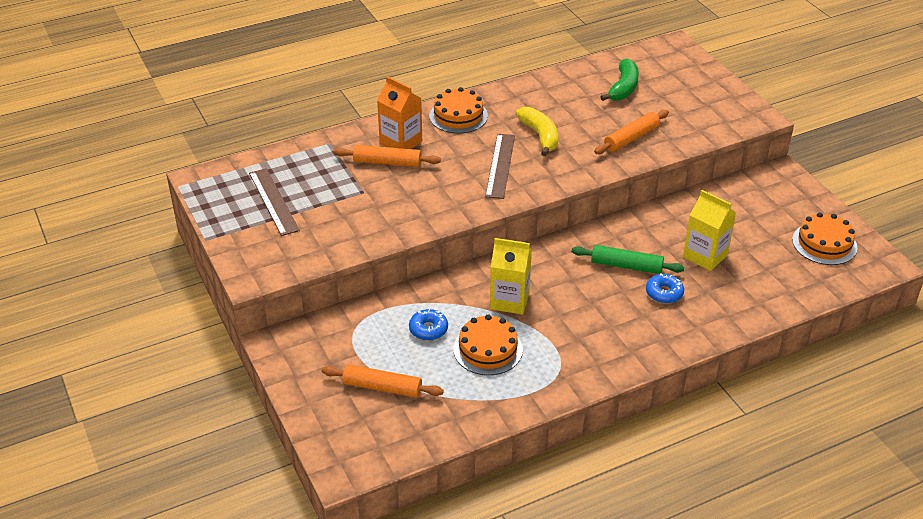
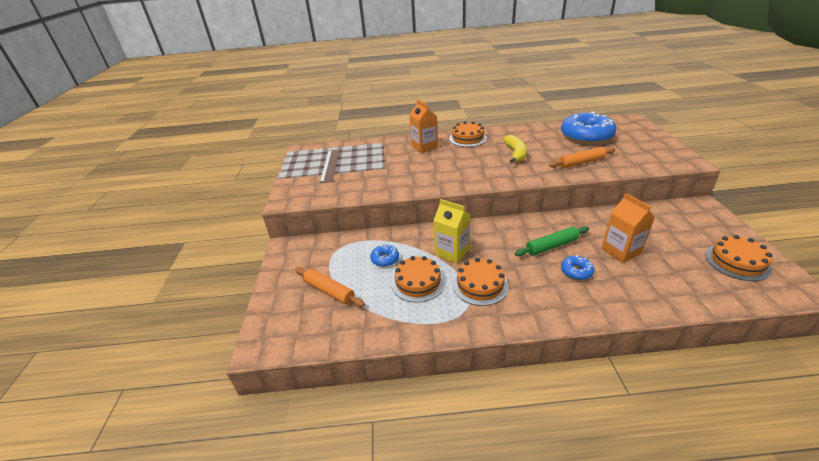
camera: 25 degrees right, 5 degrees down
(387, 162) = (409, 155): orange rolling pin -> none
(500, 165) = (479, 166): brown ruler -> none
(563, 335) = (480, 285): none -> orange cake
(623, 88) = (586, 136): green banana -> blue donut
(626, 266) = (551, 246): green rolling pin -> green rolling pin turned 60 degrees counterclockwise
(705, 256) = (621, 251): yellow carton -> orange carton

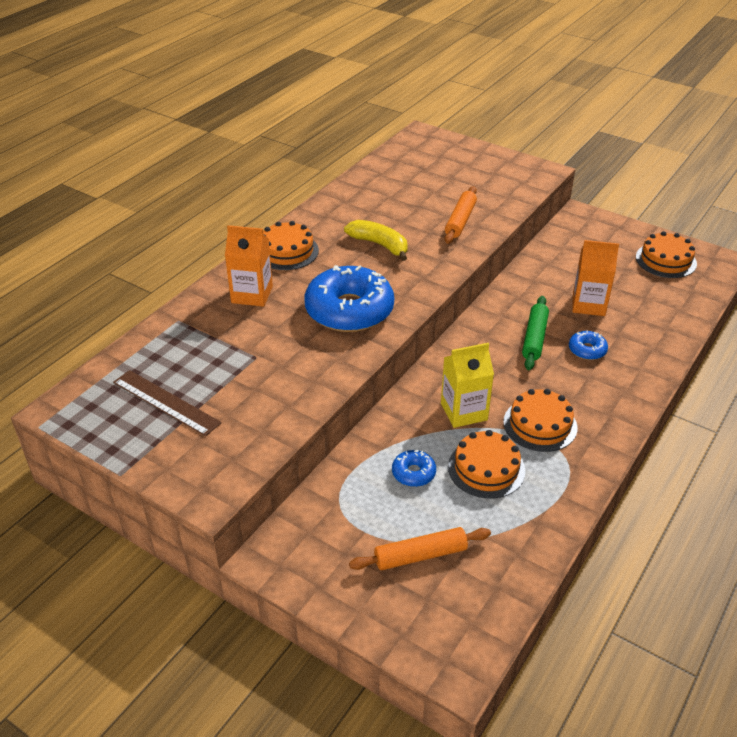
camera: 55 degrees left, 5 degrees up
(586, 136) = (413, 180): blue donut -> blue donut (349, 310)

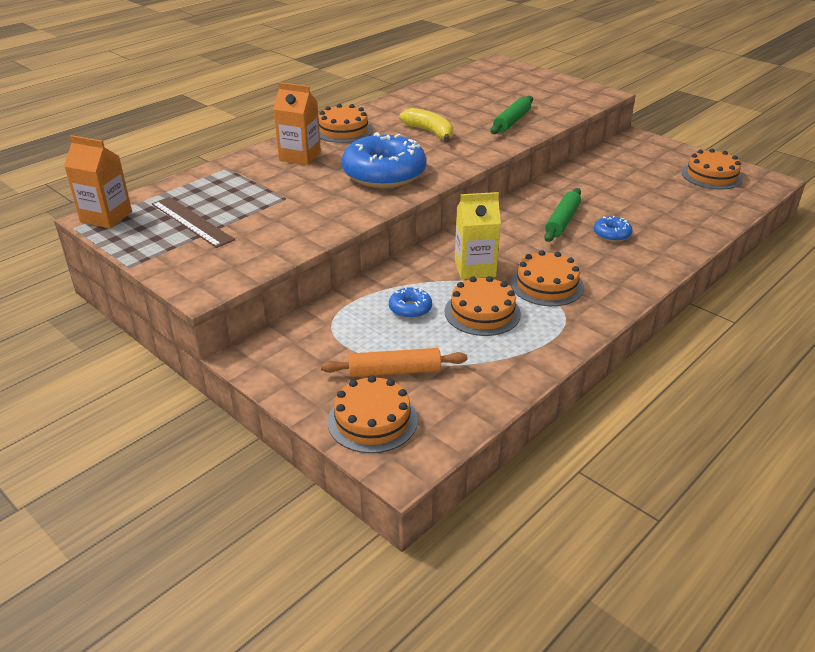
camera: 10 degrees right, 5 degrees down
(416, 620) = (372, 420): none -> orange cake
(460, 221) = (512, 121): orange rolling pin -> green rolling pin
(588, 304) = (624, 201): orange carton -> orange carton (106, 217)

